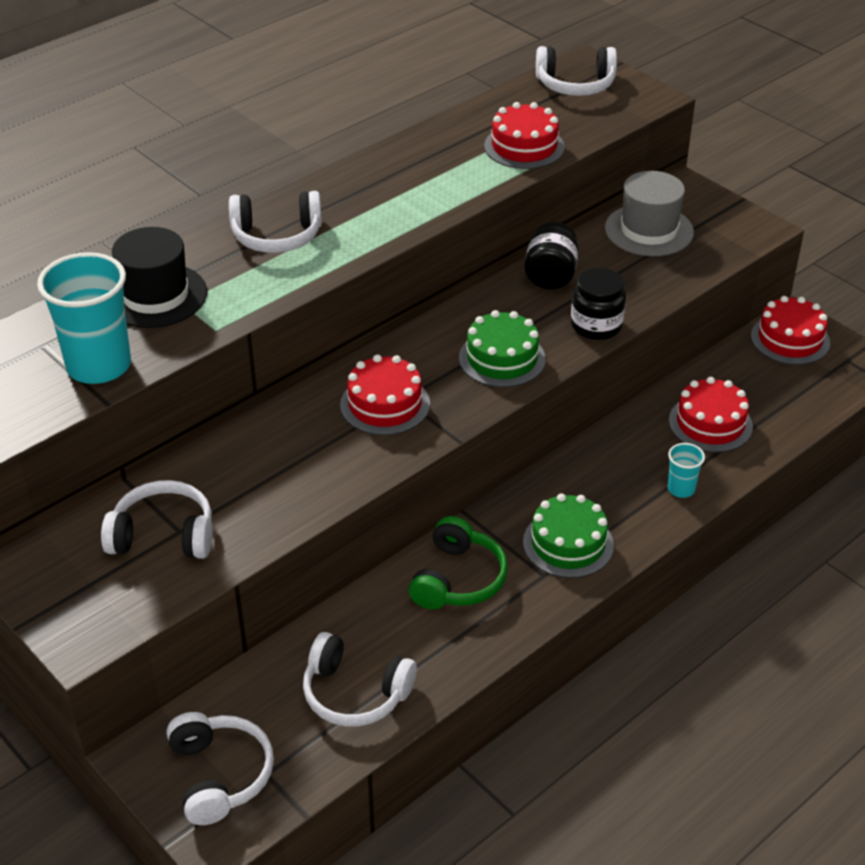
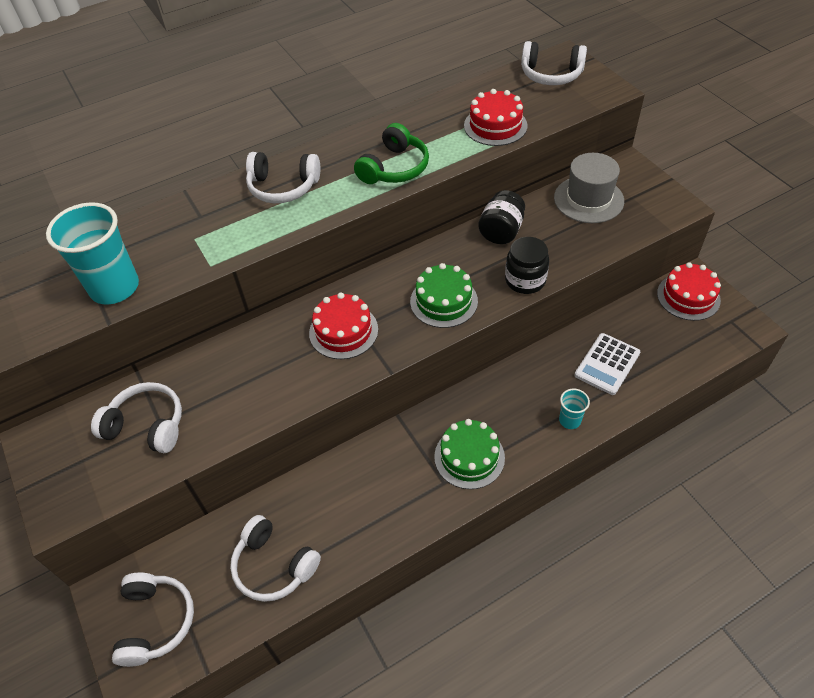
camera: 15 degrees right, 10 degrees up
(155, 296) = (177, 230): black hat -> none
(458, 579) = (378, 476): green headphones -> green headphones (394, 168)
(710, 423) = (607, 364): red cake -> white calculator

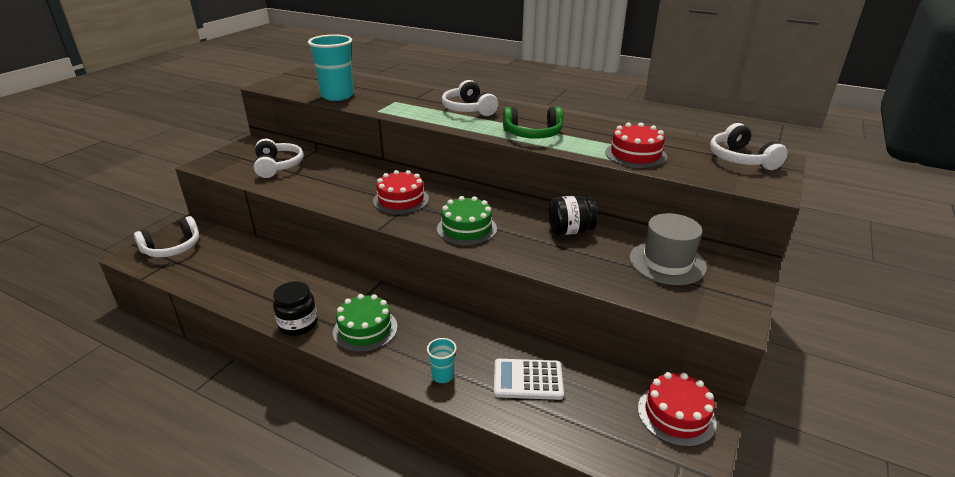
camera: 55 degrees right, 20 degrees down
(274, 566) = (227, 274): white headphones -> none
(525, 280) = (528, 258): black jar -> black jar (298, 324)

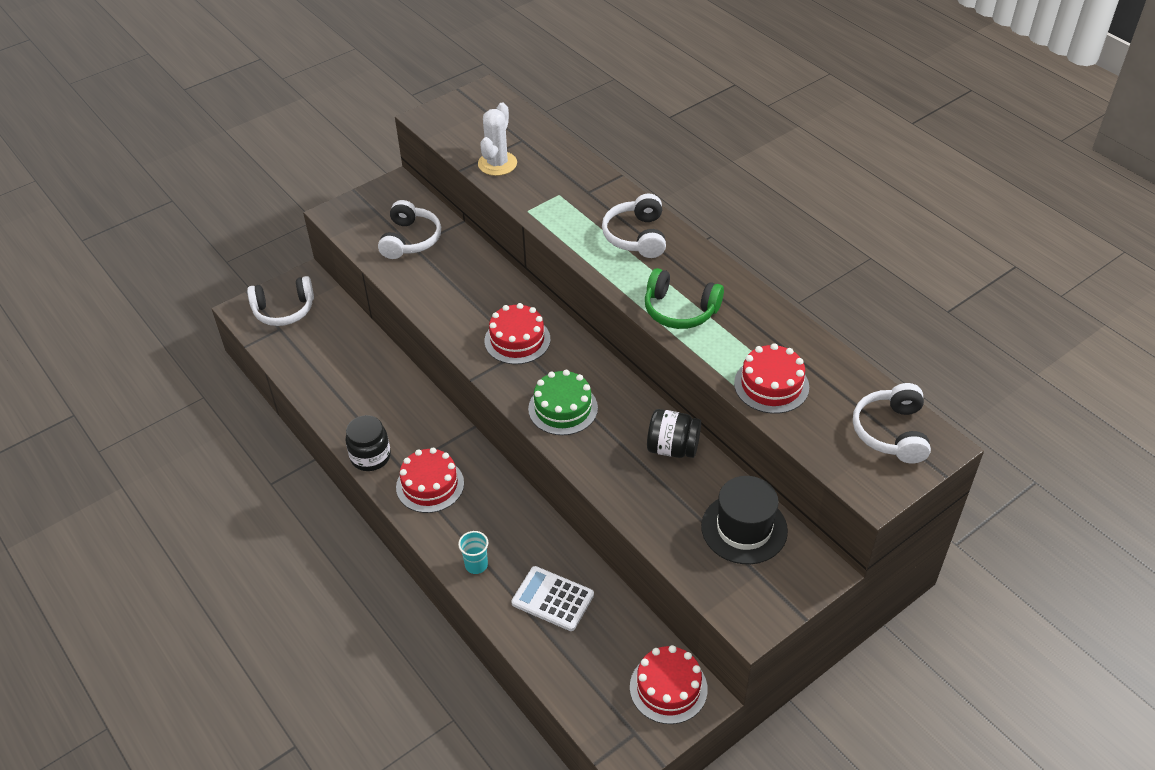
camera: 25 degrees right, 15 degrees up
(337, 96) = (497, 164): turquoise cup -> white cactus
(365, 329) = (430, 485): green cake -> red cake
(667, 262) = (744, 528): grey hat -> black hat

